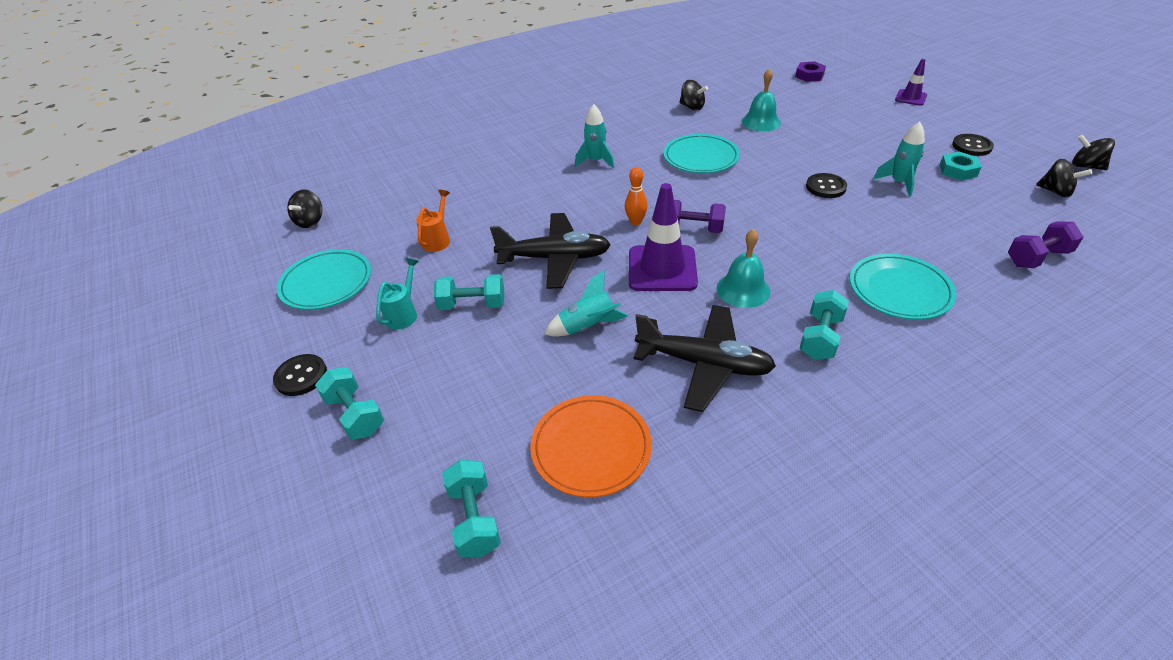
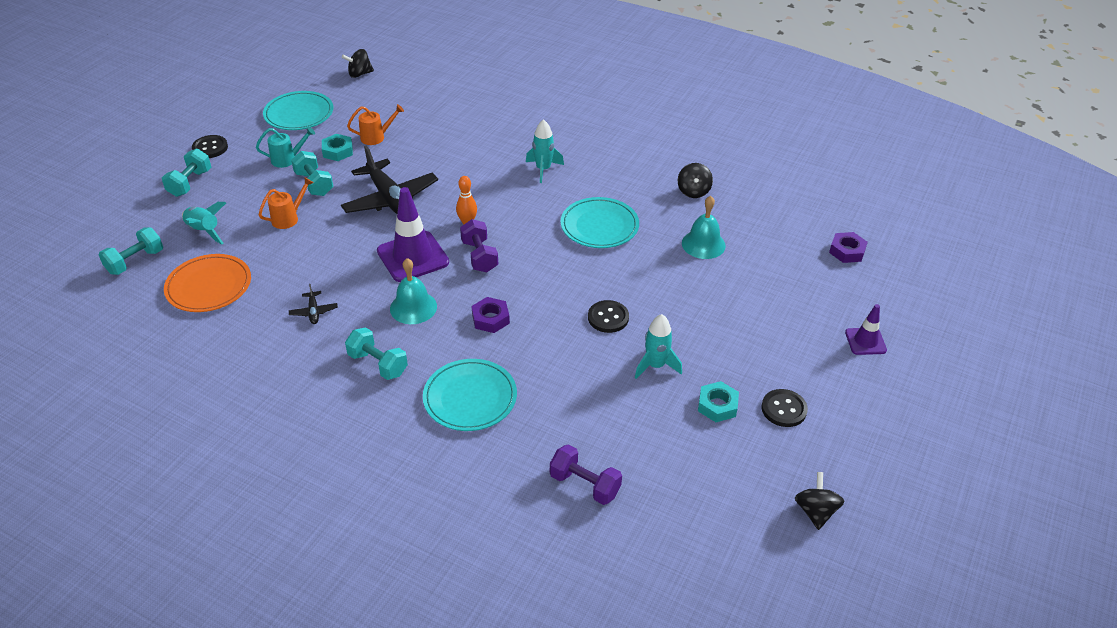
camera: 55 degrees right, 0 degrees up
(431, 272) = (338, 151): none -> turquoise nut
(517, 341) = (288, 218): none -> orange watering can
(588, 327) = (322, 244): turquoise rocket -> turquoise rocket (204, 231)
(704, 364) = (314, 312): black plane -> black plane, size x0.42
(790, 247) = (490, 319): none -> purple nut
(820, 337) = (378, 364): turquoise dumbbell -> turquoise dumbbell turned 45 degrees clockwise
(1055, 192) = (731, 489): black spinning top -> none

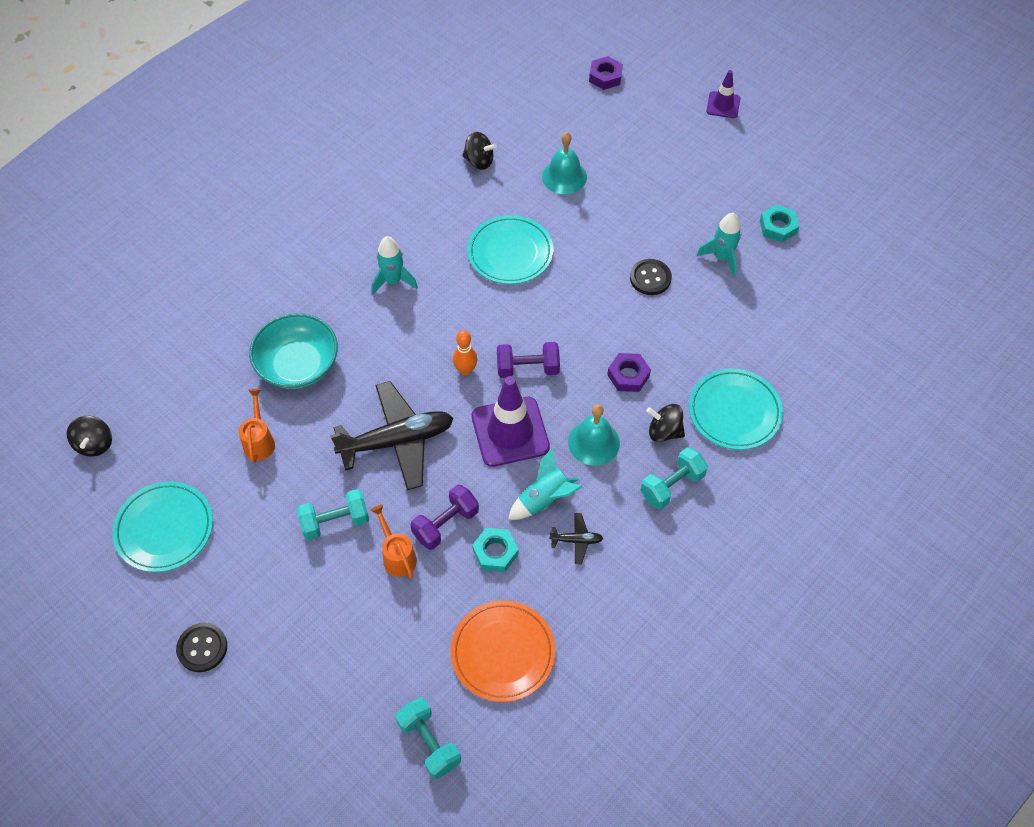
camera: 75 degrees left, 15 degrees up
(190, 183) = (278, 675): turquoise dumbbell -> none
(204, 231) = (392, 657): turquoise rocket -> turquoise rocket (544, 499)
(287, 159) = (269, 550): turquoise watering can -> none
(338, 151) = (273, 488): turquoise nut -> turquoise nut (495, 552)
(447, 140) = (298, 365): none -> turquoise bowl
(585, 485) = (851, 343): purple dumbbell -> purple dumbbell (445, 524)
(784, 409) = (790, 184): black button -> none
(815, 511) = (897, 198): black spinning top -> black spinning top (664, 431)

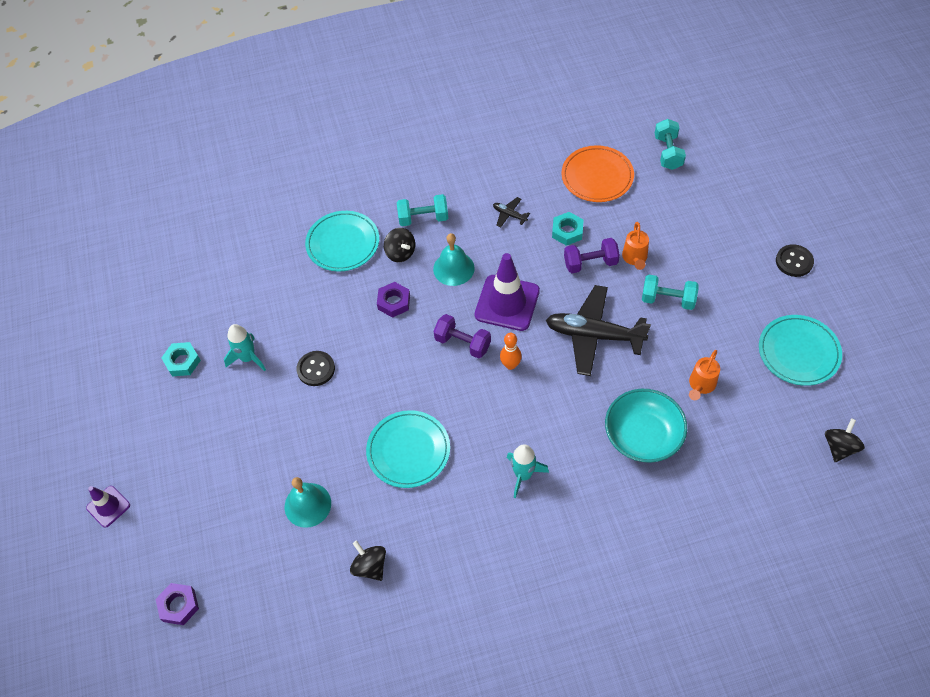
camera: 145 degrees left, 0 degrees up
(544, 499) = (513, 248): turquoise rocket -> none

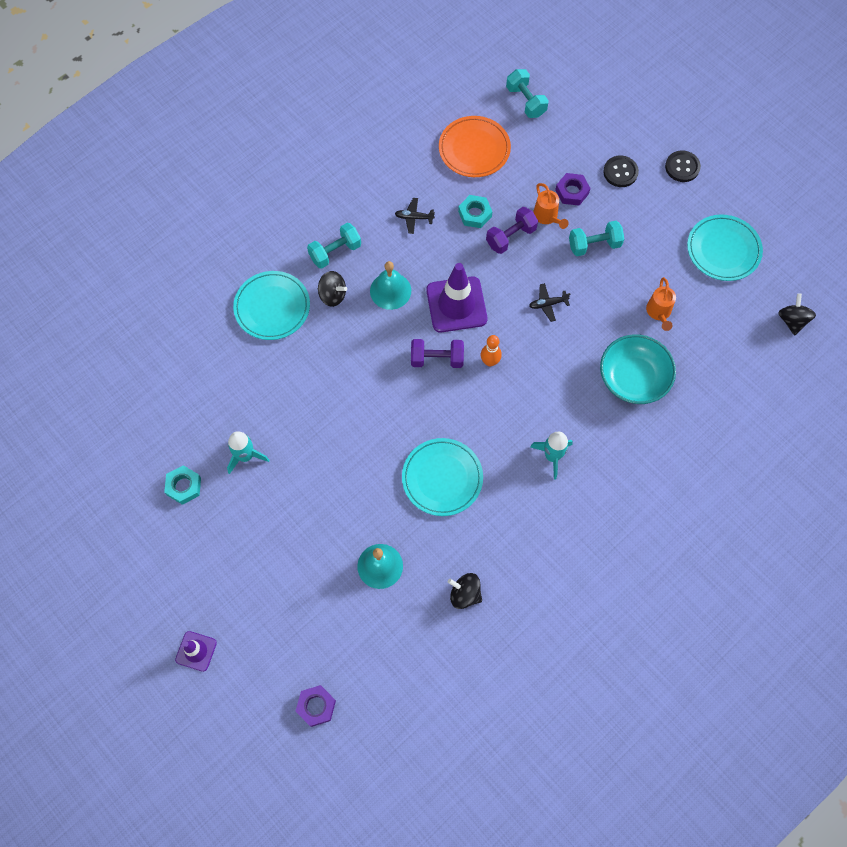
camera: 30 degrees left, 10 degrees up
(316, 369) = (316, 439): black button -> black button (620, 172)
(394, 302) = (353, 345): purple nut -> purple nut (572, 192)
(594, 335) = (548, 304): black plane -> black plane, size x0.42

